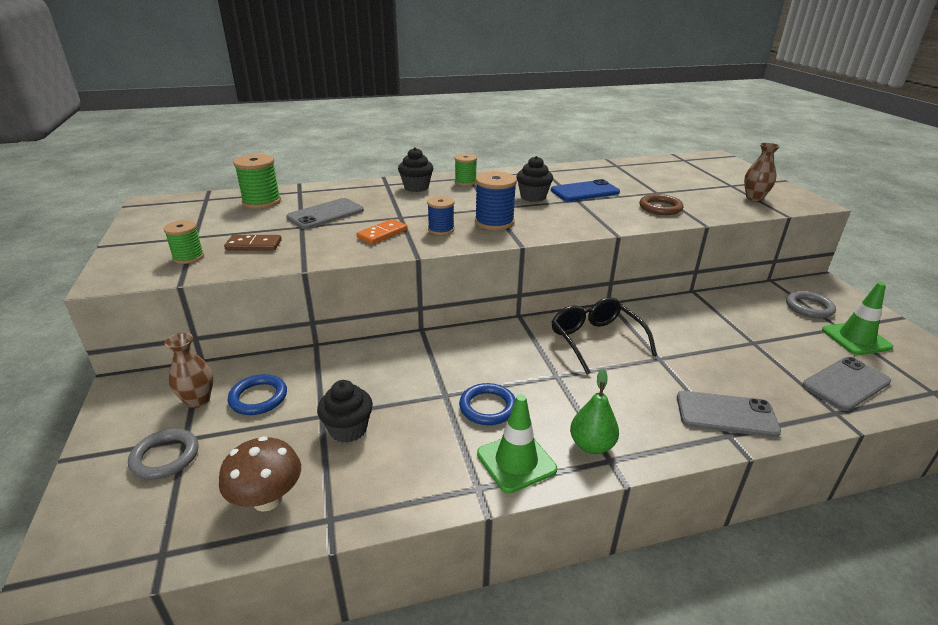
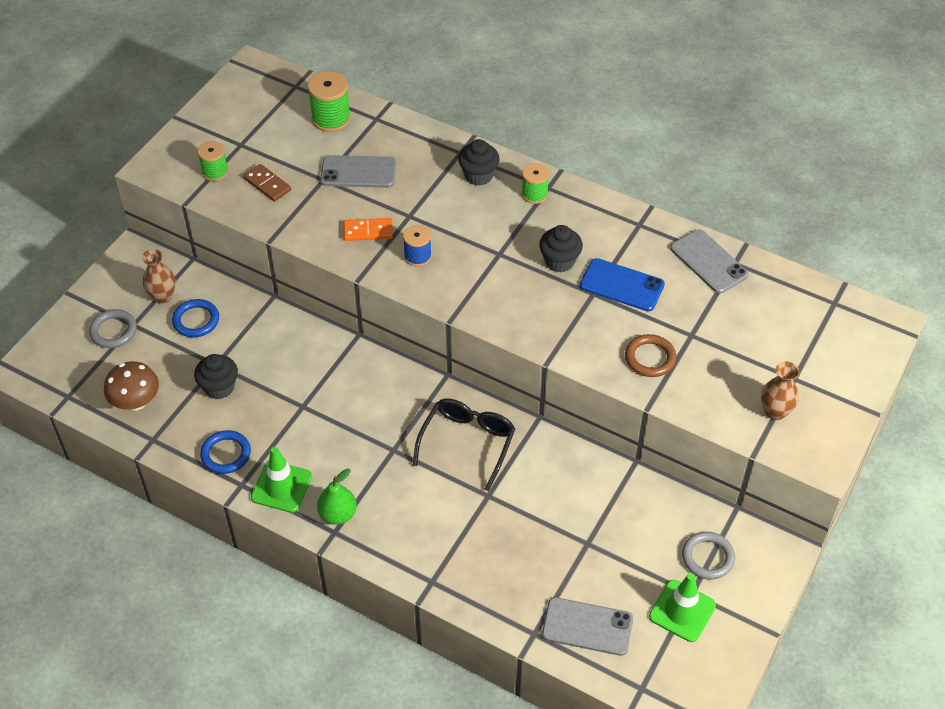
camera: 45 degrees right, 20 degrees up
(487, 407) = (315, 437): blue ring -> blue ring (226, 454)
(494, 222) = (472, 275): blue spool -> none
(726, 414) = (456, 569): grey phone -> grey phone (708, 262)

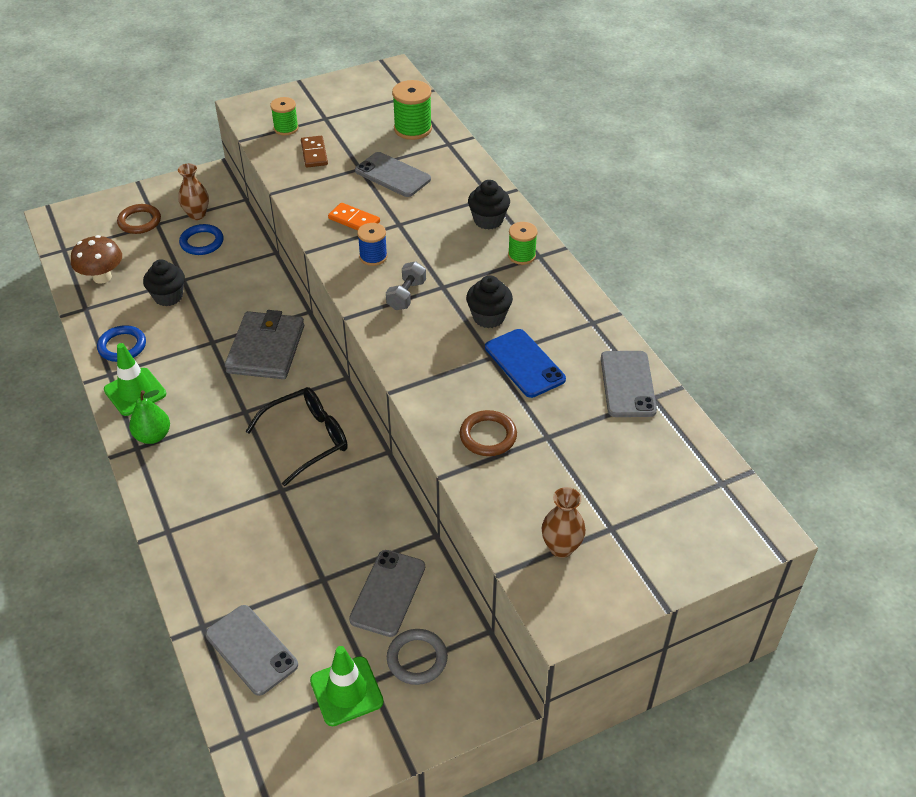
camera: 35 degrees right, 5 degrees down
(113, 331) = (139, 221): grey ring -> brown ring
(356, 387) = (266, 349): none -> grey wallet
(478, 276) = (406, 295): none -> grey dumbbell
(643, 524) = (388, 593): none -> grey phone

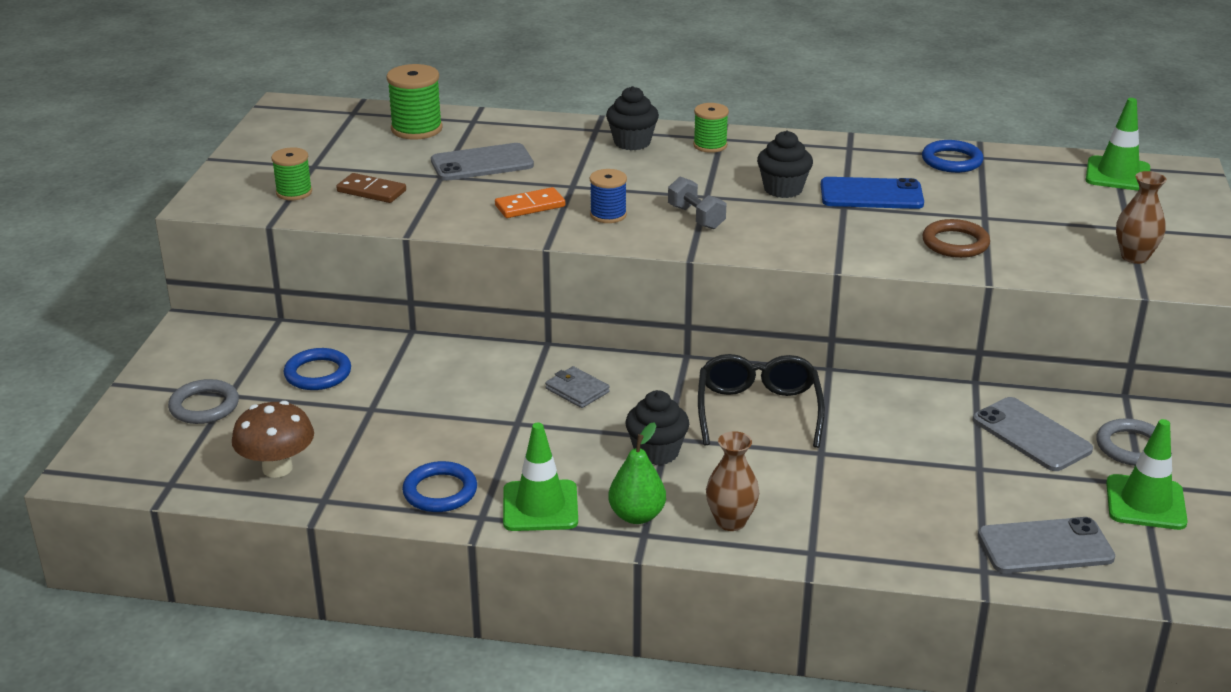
camera: 55 degrees left, 15 degrees down
(139, 221) = (204, 406): brown ring -> grey ring
(168, 297) = (389, 429): black cupcake -> black cupcake (656, 452)
(197, 215) = (257, 360): brown vase -> brown vase (731, 521)
(266, 349) = (577, 390): grey wallet -> grey wallet, size x0.47
(627, 384) = (951, 161): grey phone -> blue ring
(707, 490) = (1117, 174): none -> green traffic cone

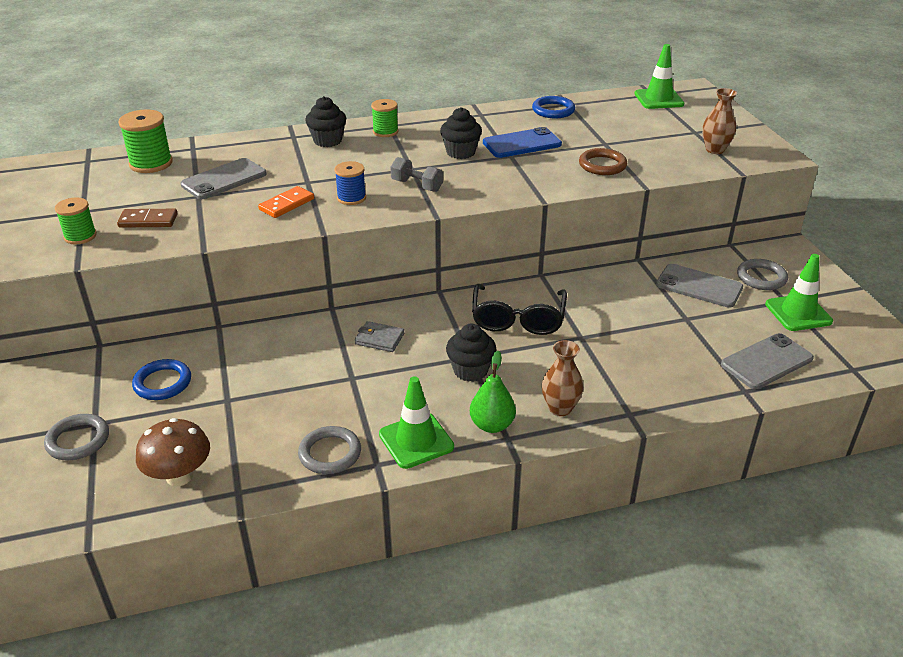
camera: 25 degrees left, 5 degrees up
(440, 491) = (330, 453): blue ring -> grey ring
(758, 411) = (518, 318): black glasses -> black glasses turned 150 degrees counterclockwise

